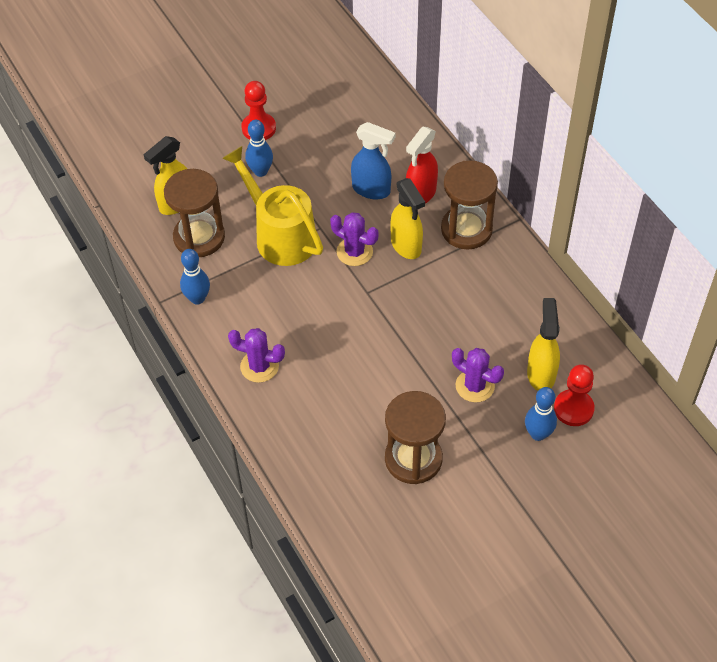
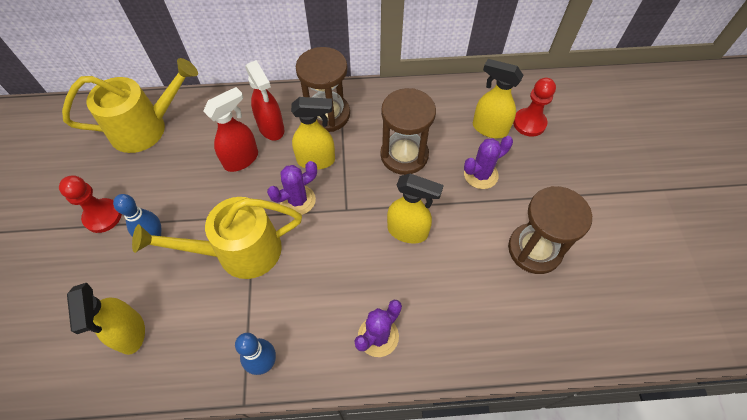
camera: 65 degrees left, 5 degrees up
(199, 237) = (190, 328): brown hourglass -> brown hourglass (404, 155)
(361, 104) = (146, 127): none -> yellow watering can
(371, 190) = (241, 159): blue spray bottle -> red spray bottle
(372, 349) = (408, 231): none -> yellow spray bottle
(538, 434) = (543, 154): blue bowling pin -> none

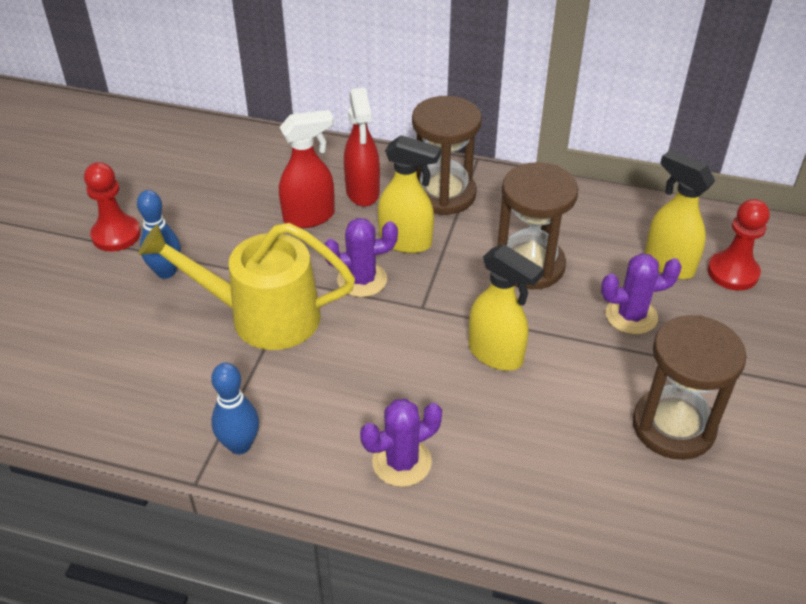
camera: 20 degrees right, 15 degrees down
(130, 333) = (95, 365): yellow spray bottle -> none
(146, 127) = (208, 155): yellow watering can -> none

